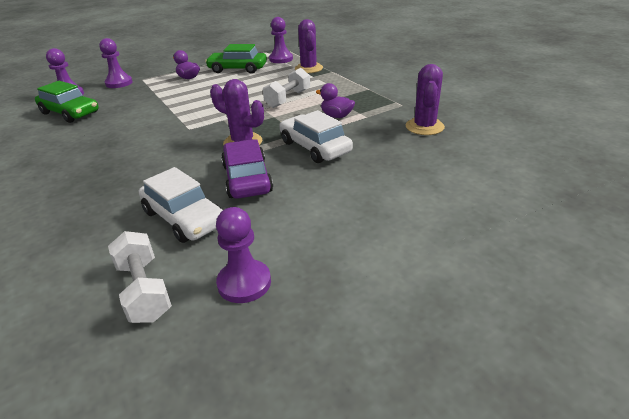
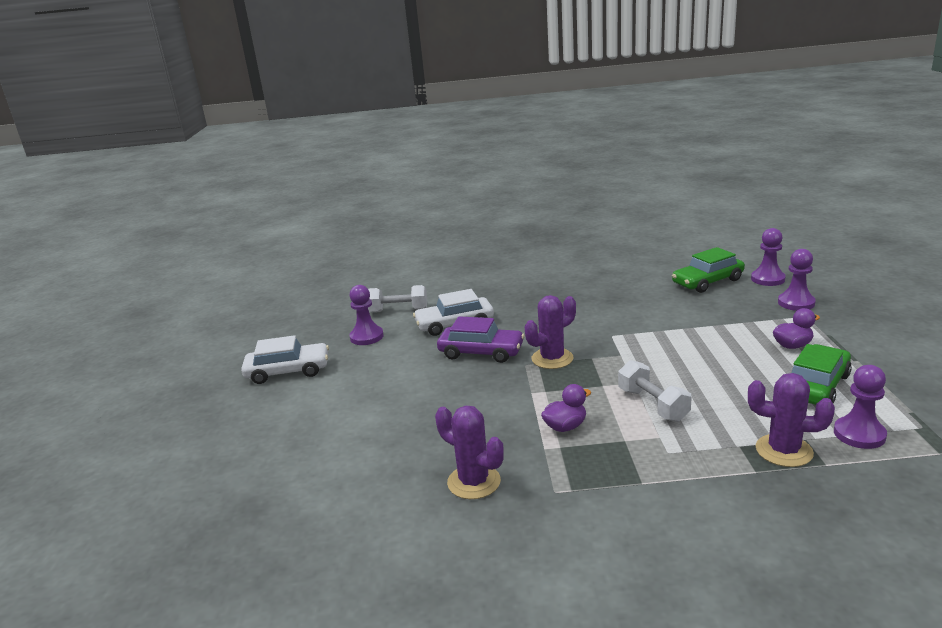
camera: 120 degrees right, 10 degrees down
(315, 147) = (502, 394): white car -> white car (288, 371)

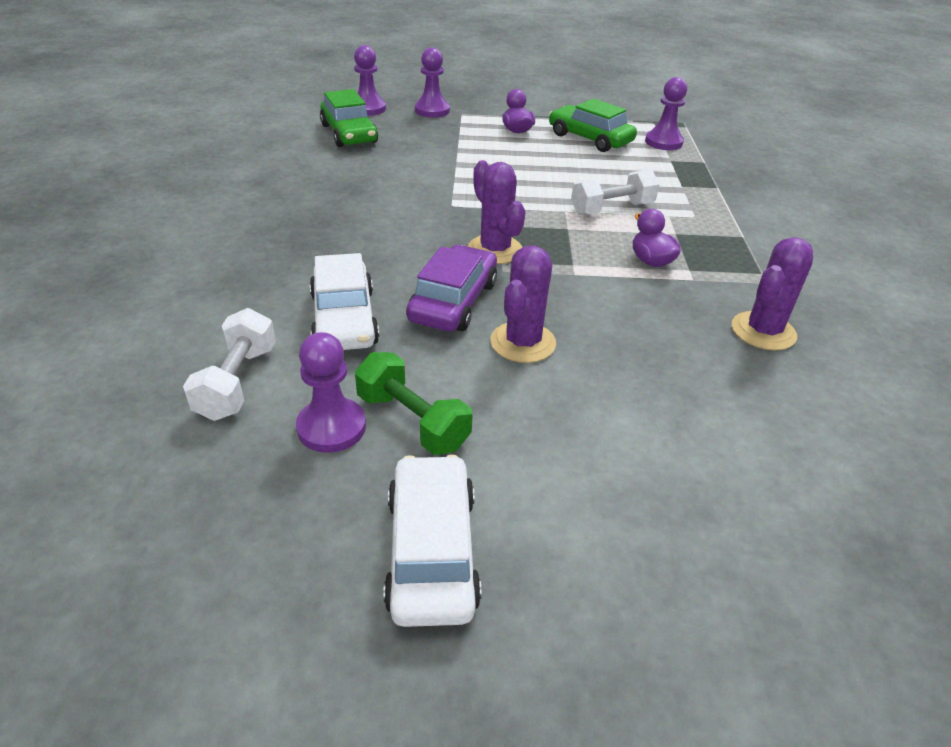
camera: 90 degrees left, 15 degrees up
(370, 355) = (412, 421): none -> green dumbbell
(784, 451) = (688, 171): purple cactus -> purple cactus (523, 342)

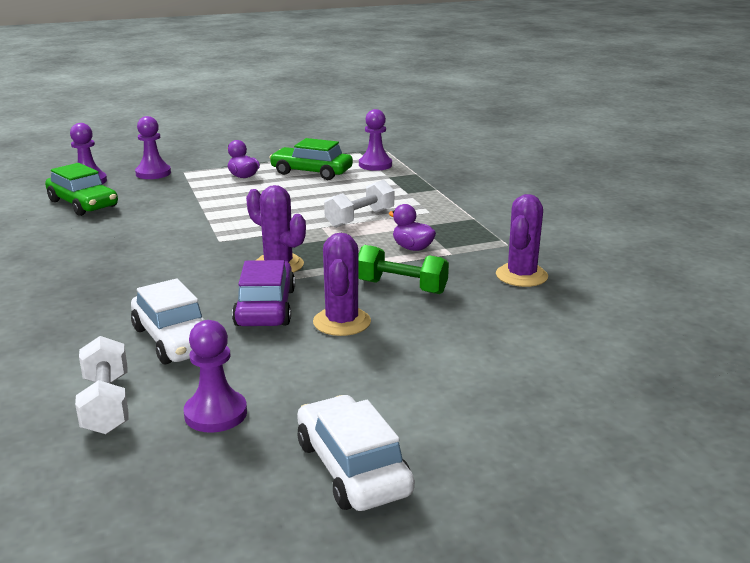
camera: 20 degrees left, 15 degrees down
(412, 421) = (283, 393): green dumbbell -> green dumbbell (401, 287)

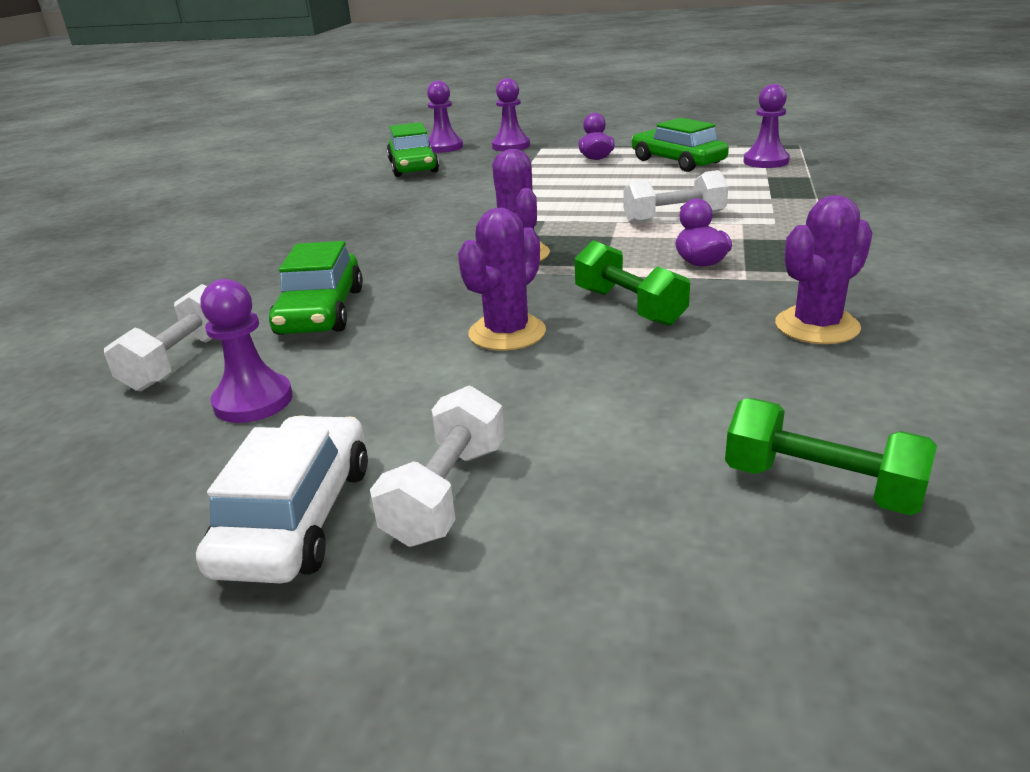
camera: 35 degrees right, 5 degrees up
(175, 339) = (321, 311): white car -> green car
(265, 307) = (447, 297): purple car -> none
(426, 425) = (447, 493): none -> white dumbbell
(607, 361) = (820, 486): none -> green dumbbell

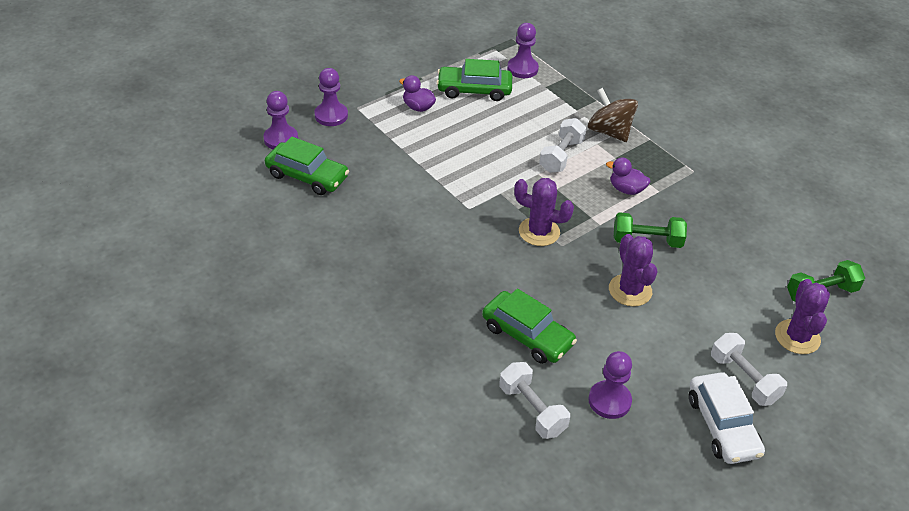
camera: 55 degrees left, 15 degrees up
(296, 517) = (722, 426): white car -> white car turned 150 degrees counterclockwise
(780, 220) = (609, 132): none -> brown spinning top
(817, 326) = (723, 210): purple cactus -> purple cactus (797, 337)

